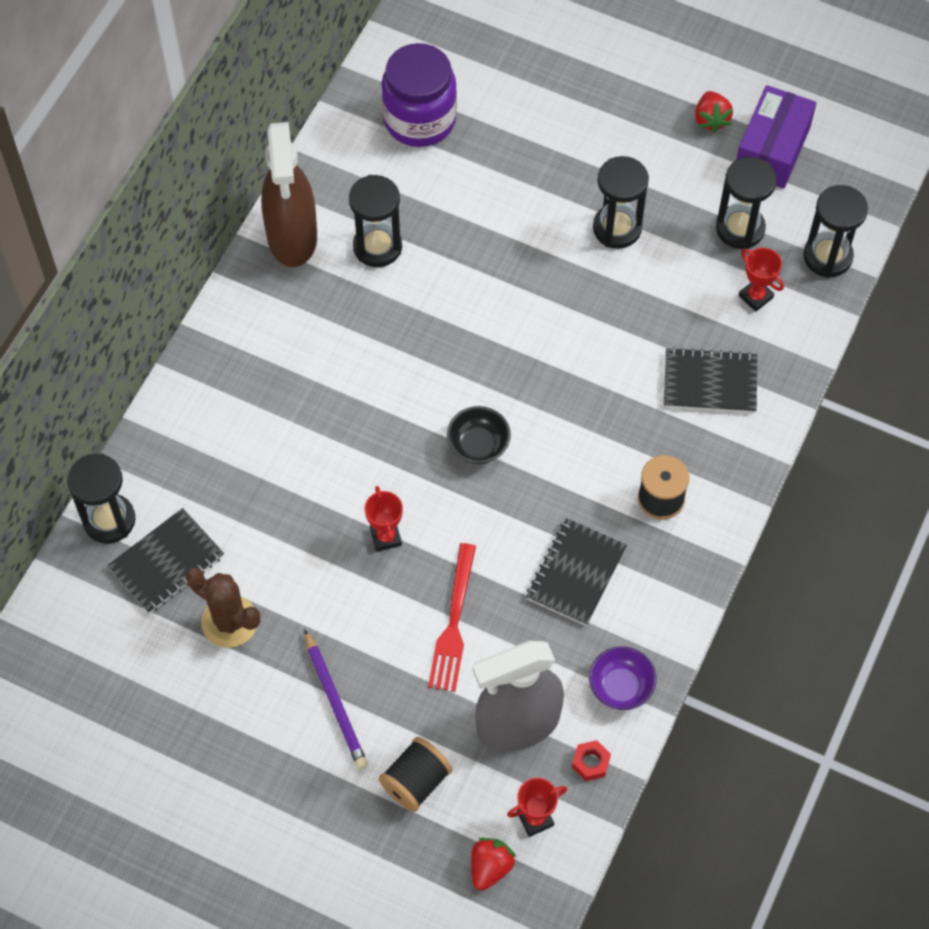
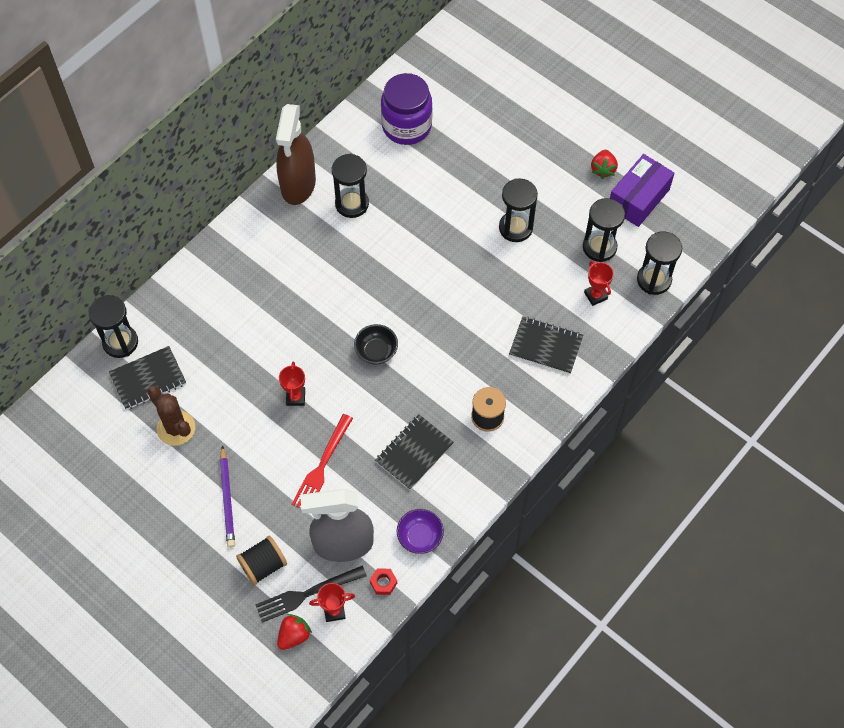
camera: 15 degrees right, 0 degrees up
(488, 807) = (306, 594): none -> black fork

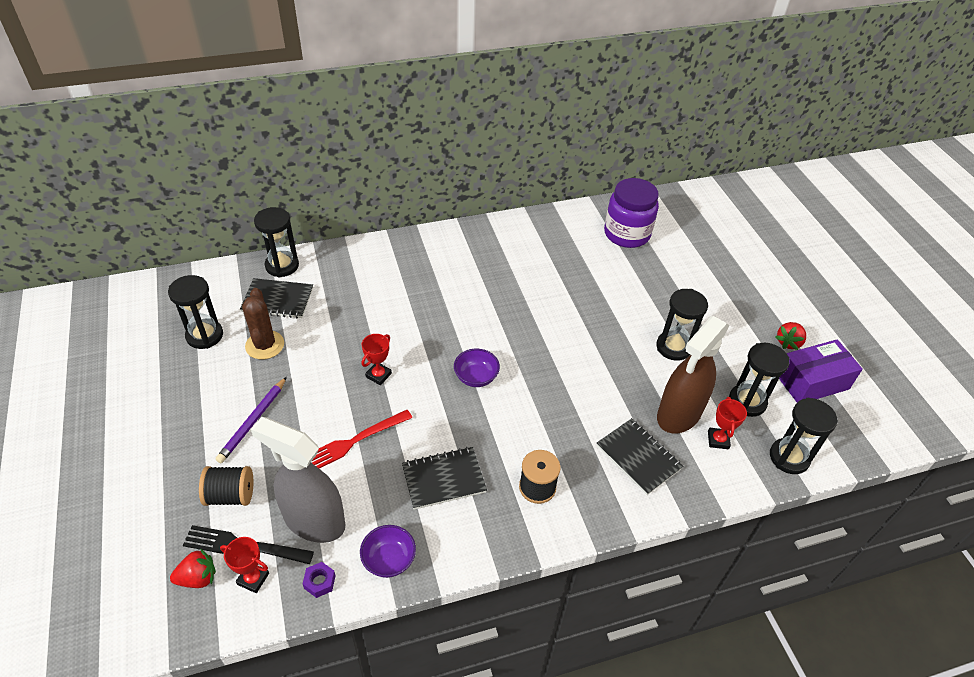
camera: 30 degrees right, 15 degrees down
(298, 185) = (507, 231): brown spray bottle -> brown spray bottle (679, 414)
(352, 204) = (540, 263): black hourglass -> black hourglass (204, 335)
(376, 351) = (476, 377): black bowl -> purple bowl
(383, 583) = (319, 582): red nut -> purple nut

